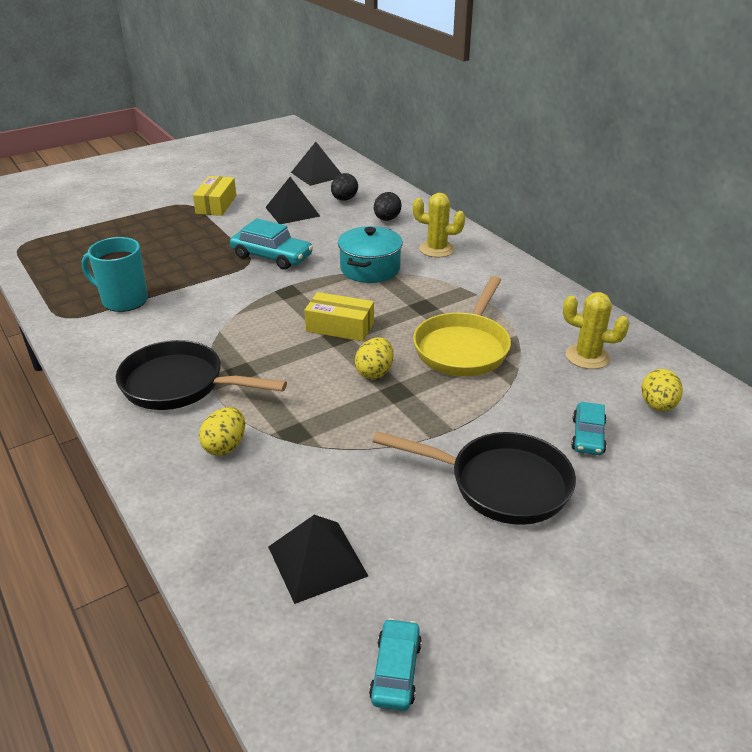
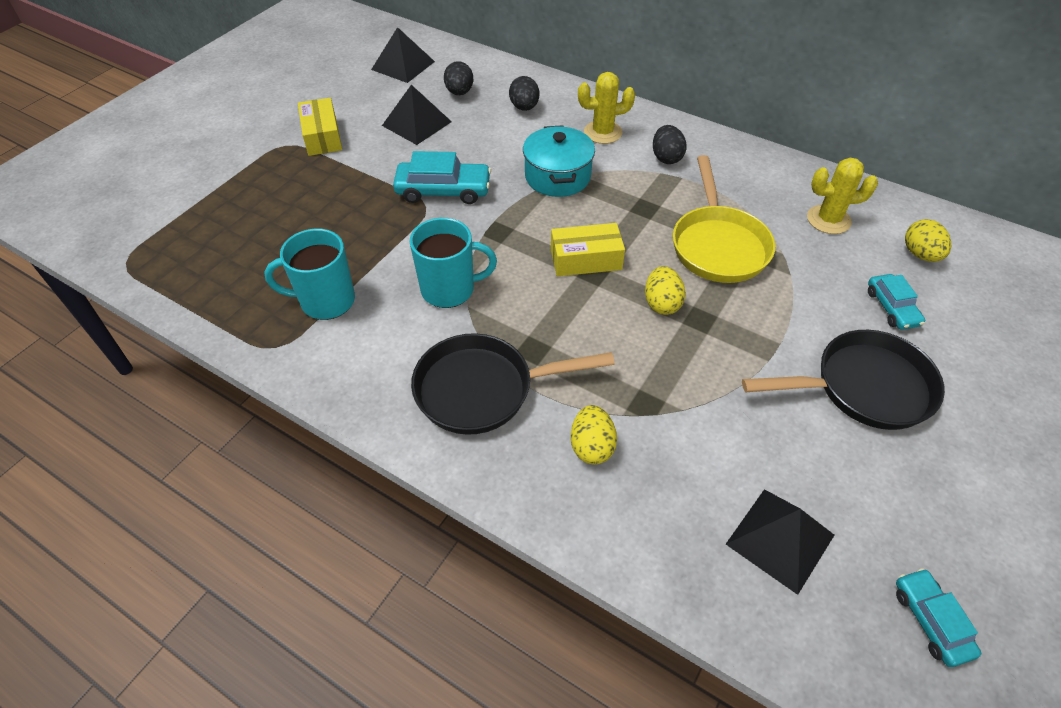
camera: 25 degrees left, 15 degrees up
(216, 317) = (449, 289): none -> turquoise mug
(476, 278) = (666, 158): none -> black egg

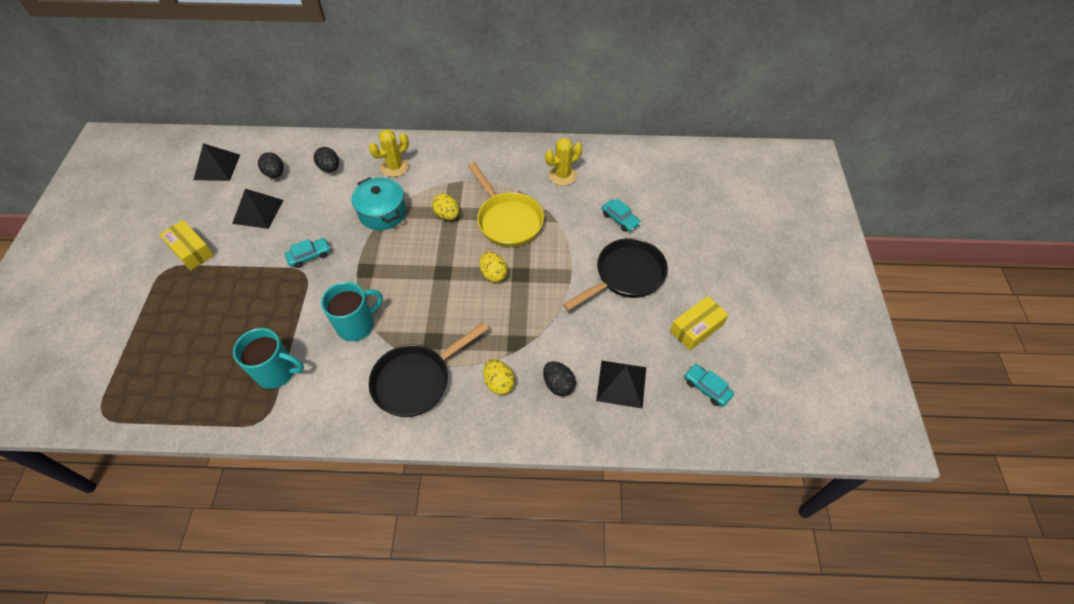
camera: 30 degrees left, 5 degrees up
(326, 301) = (277, 372): turquoise mug -> turquoise mug turned 135 degrees counterclockwise
(443, 190) = (309, 256): turquoise car -> turquoise car, size x0.62
(586, 259) = (433, 265): yellow box -> yellow box (696, 328)
(666, 158) = (446, 170): black egg -> black egg (558, 385)
(920, 254) = (621, 178): yellow egg -> yellow egg (447, 215)

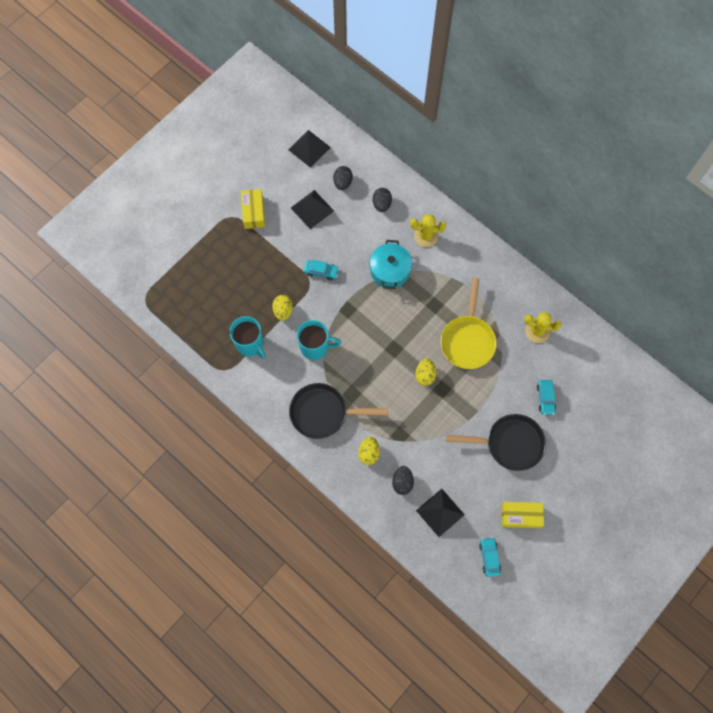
camera: 40 degrees right, 15 degrees up
(447, 215) = (431, 305): yellow egg -> yellow egg (283, 311)

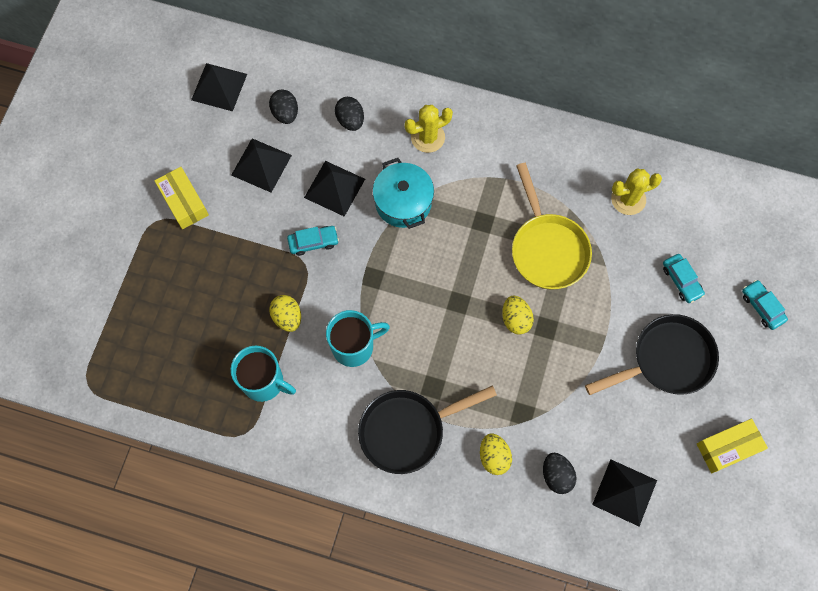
camera: 25 degrees left, 0 degrees up
(351, 243) = (334, 188): none -> black pyramid
(489, 557) = (716, 522): turquoise car -> turquoise car (762, 307)

